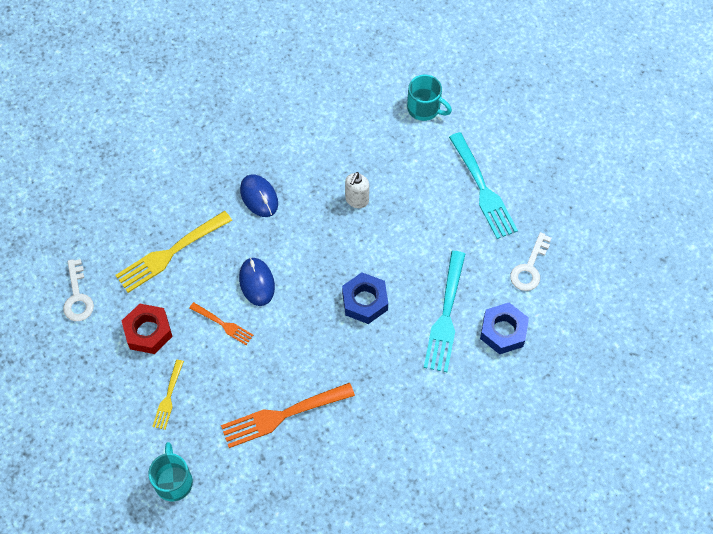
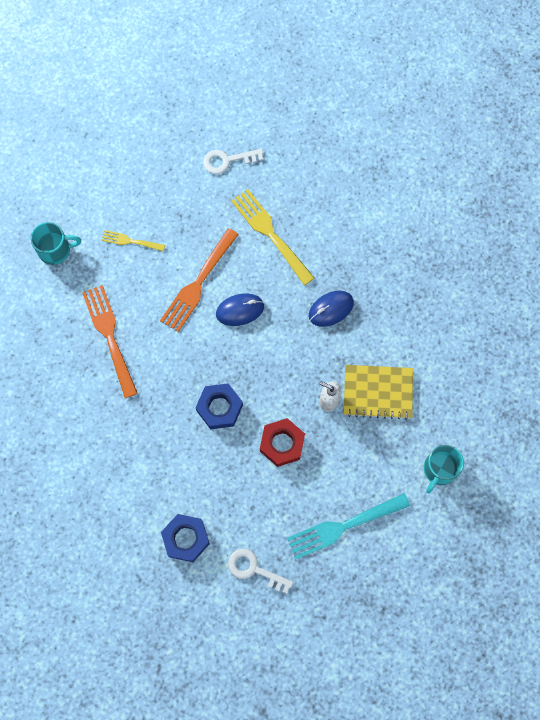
camera: 90 degrees right, 10 degrees up
(148, 332) = (192, 220): red nut -> red nut (282, 444)
(222, 324) = (198, 282): orange fork -> orange fork, size x1.84
(348, 157) = (378, 392): none -> yellow notebook
(445, 315) = (204, 483): turquoise fork -> none

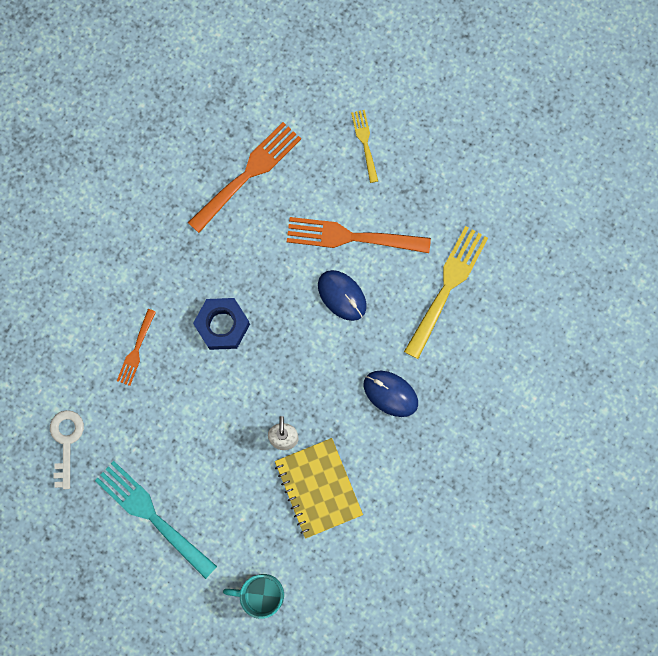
camera: 65 degrees right, 5 degrees up
(55, 250) = (317, 72): turquoise mug -> none
(186, 538) = (68, 356): blue nut -> none
(206, 482) = (136, 349): none -> orange fork
(227, 160) = (511, 200): white key -> none
(282, 444) = (213, 409): red nut -> none

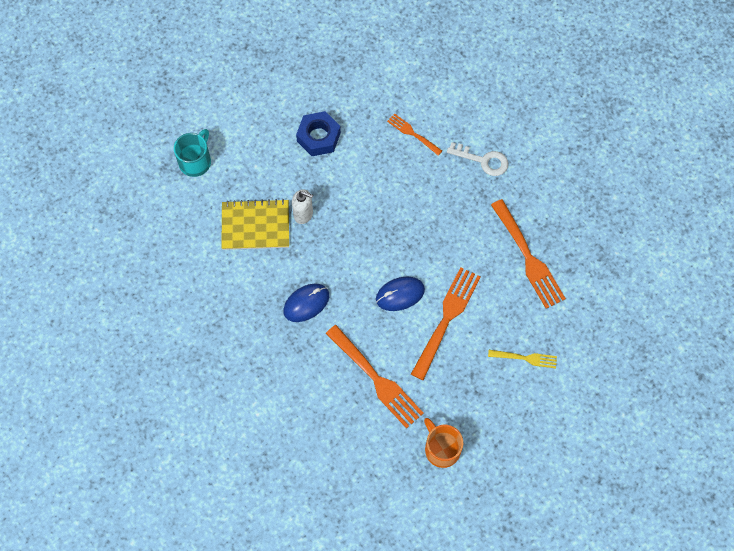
camera: 110 degrees right, 10 degrees down
(66, 441) = (362, 68): white key -> white key (483, 160)
(153, 516) = (283, 108): turquoise fork -> none
(222, 325) = (409, 199): blue nut -> blue nut (318, 137)
(447, 288) = (375, 378): yellow fork -> orange fork
(495, 196) = (441, 449): none -> orange mug

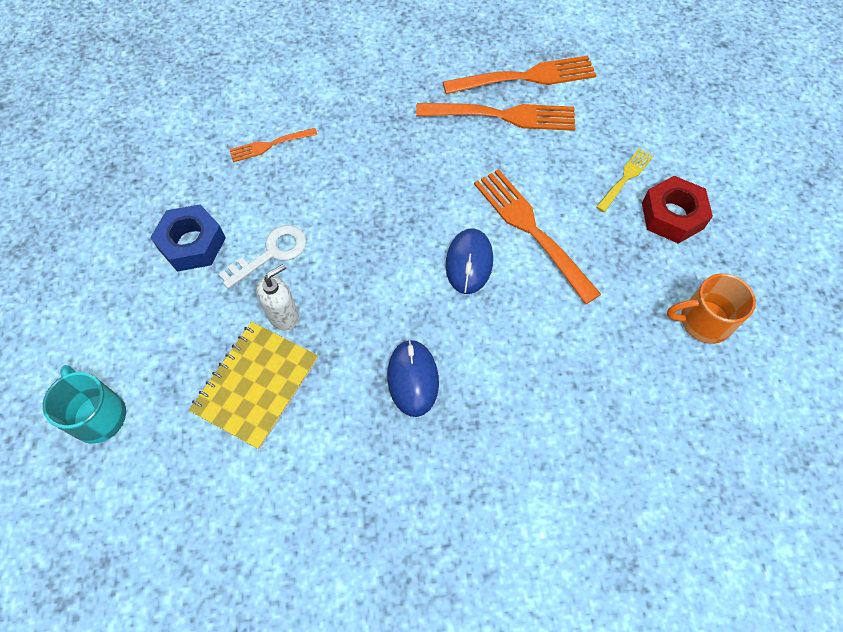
camera: 60 degrees left, 5 degrees down
(375, 378) = (568, 349): orange fork -> orange fork (525, 78)
(483, 160) = (356, 98): white key -> white key (272, 253)
(512, 400) = (672, 215): none -> red nut

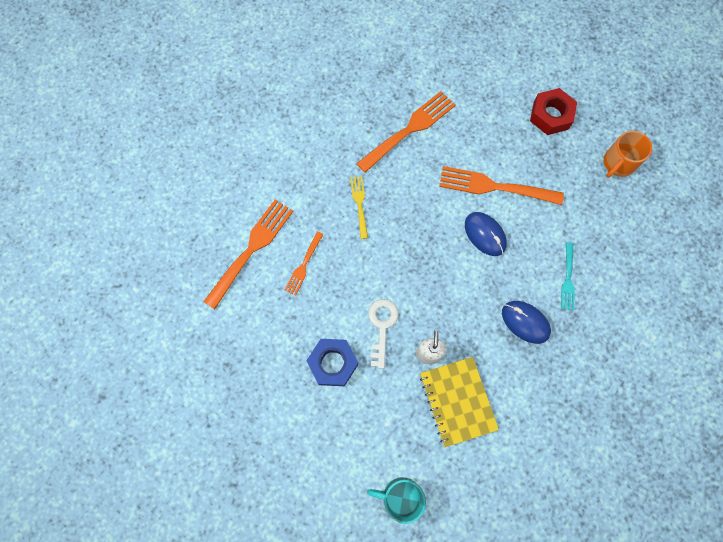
camera: 45 degrees left, 10 degrees up
(509, 380) = (567, 278): none -> turquoise fork
(525, 78) = (395, 94): orange fork -> orange fork (251, 250)
(625, 178) = (508, 113): yellow fork -> yellow fork (360, 205)

